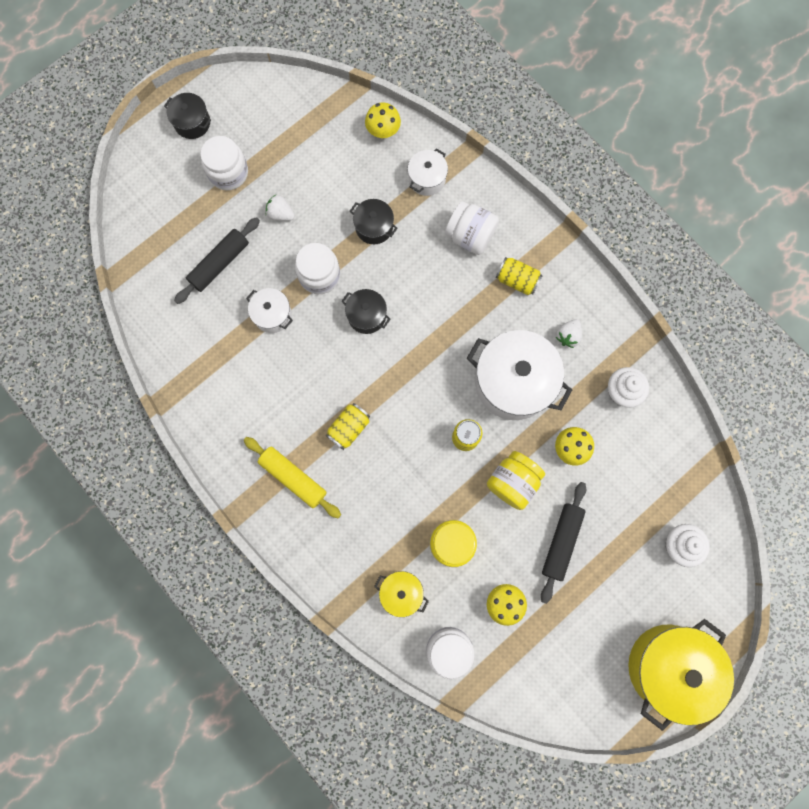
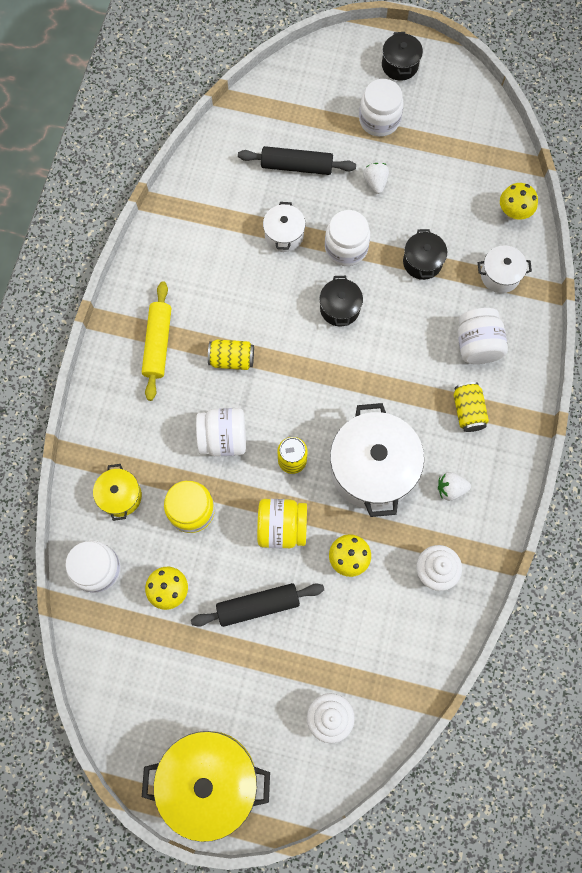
camera: 55 degrees right, 5 degrees down
(410, 479) = (223, 438): none -> white jar

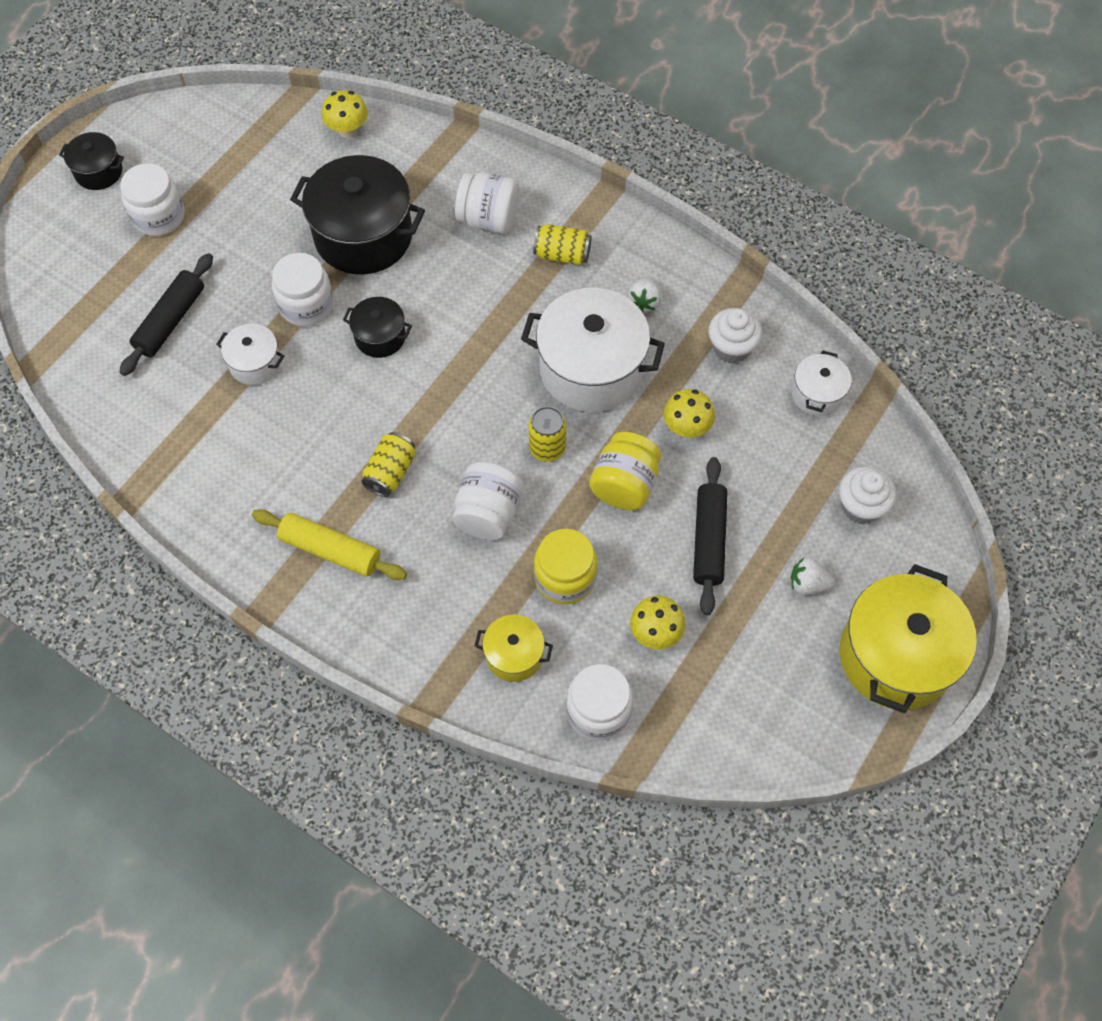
camera: 70 degrees left, 10 degrees down
(375, 183) = (238, 247): white strawberry -> white strawberry (807, 584)
(422, 262) = (363, 236): black pot -> black pot, size x1.99
(500, 275) = (417, 169): white pot -> white pot (817, 394)

